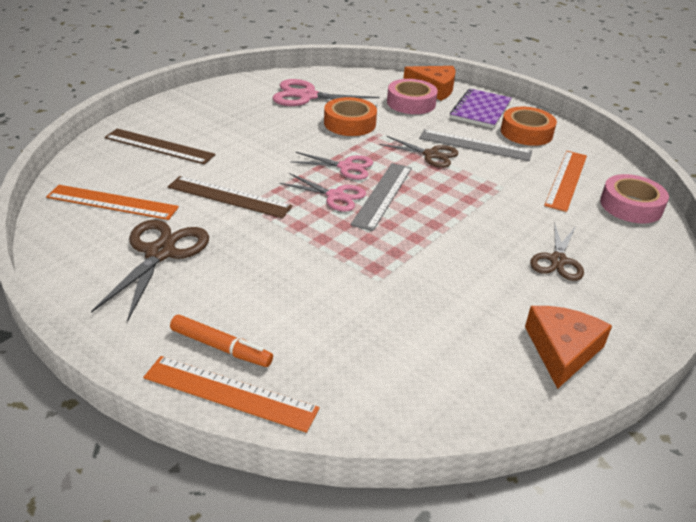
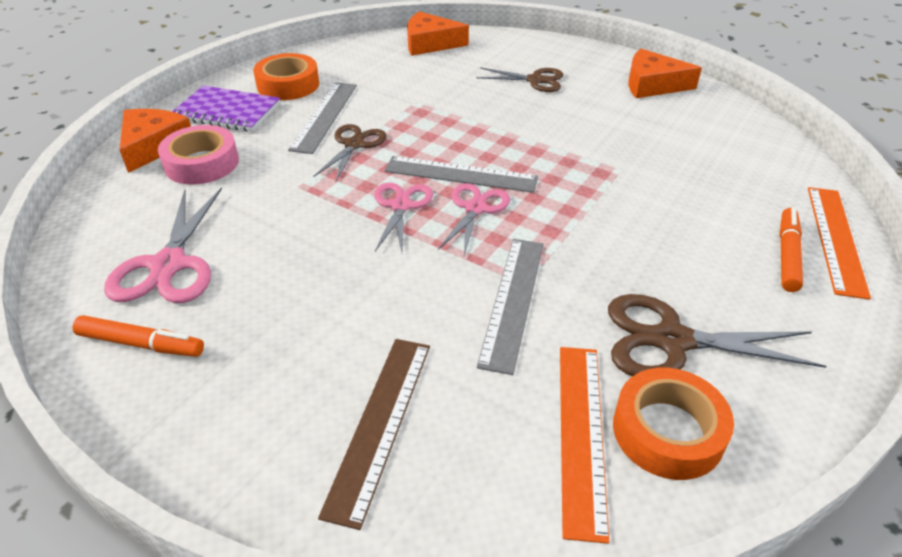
camera: 95 degrees left, 5 degrees up
(229, 197) = (513, 301): brown ruler -> grey ruler
(248, 92) = (141, 344): none -> orange marker
(349, 123) = (271, 212): orange tape -> orange tape (667, 431)
(566, 180) = (391, 69): orange ruler -> none
(631, 206) = (430, 43): pink tape -> orange cheese

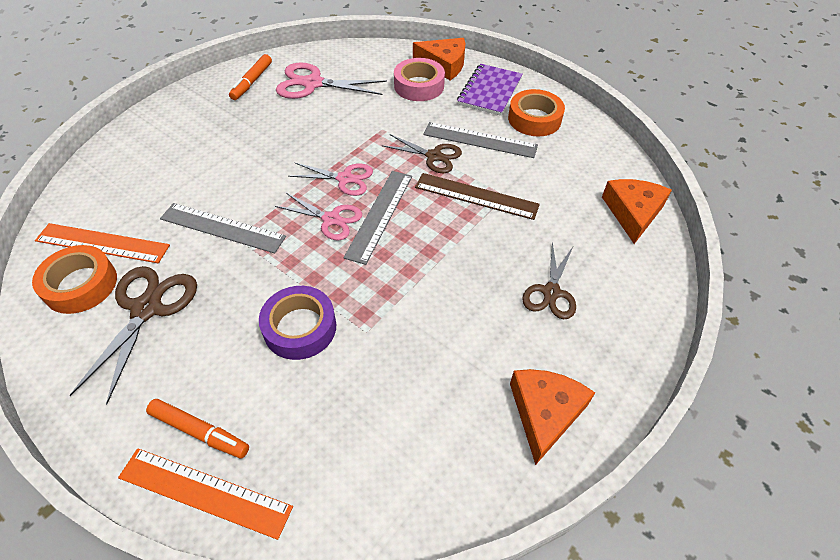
camera: 95 degrees right, 10 degrees up
(379, 424) = (155, 163): brown ruler -> brown ruler (476, 196)
(637, 210) = (300, 327): none -> purple tape

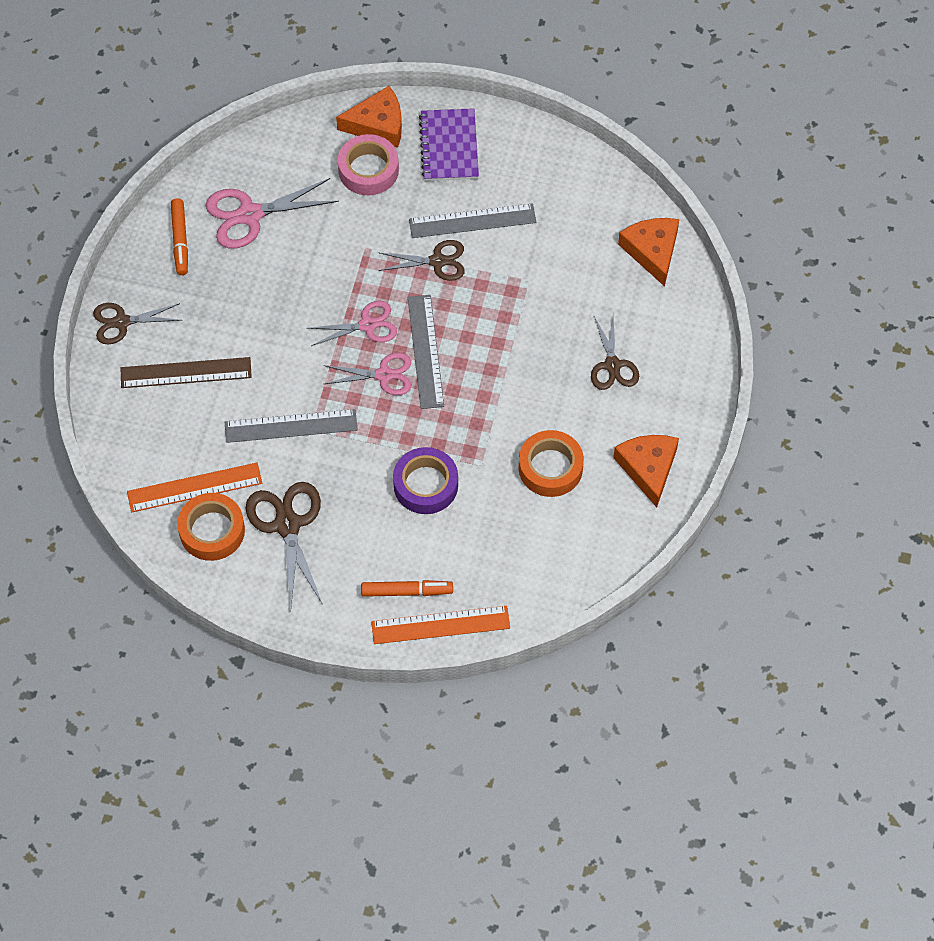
camera: 25 degrees left, 10 degrees up
(166, 113) = (122, 322): none -> brown scissors
(476, 196) = (502, 292): brown ruler -> brown ruler (186, 372)
(534, 119) = (514, 169): orange tape -> orange tape (550, 468)

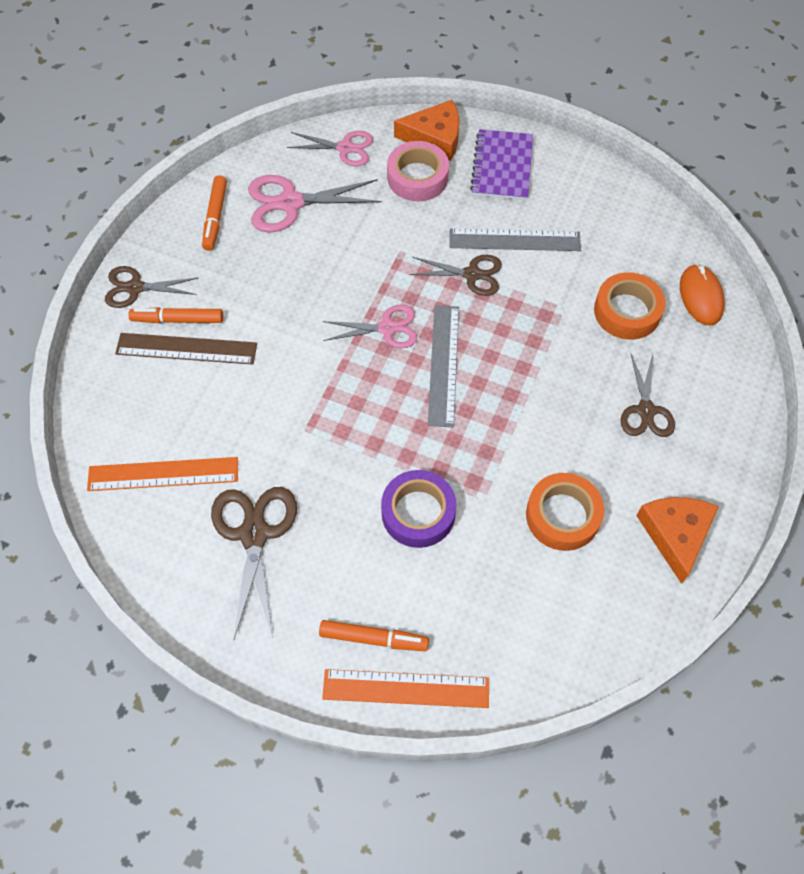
camera: 10 degrees right, 0 degrees up
(170, 347) = (178, 320): none -> orange marker
(212, 531) = (169, 527): orange tape -> orange tape (627, 311)
(291, 426) = (283, 423): grey ruler -> none
(384, 375) = (394, 383): pink scissors -> pink scissors (345, 148)
(652, 251) = (700, 297): orange cheese -> orange mouse

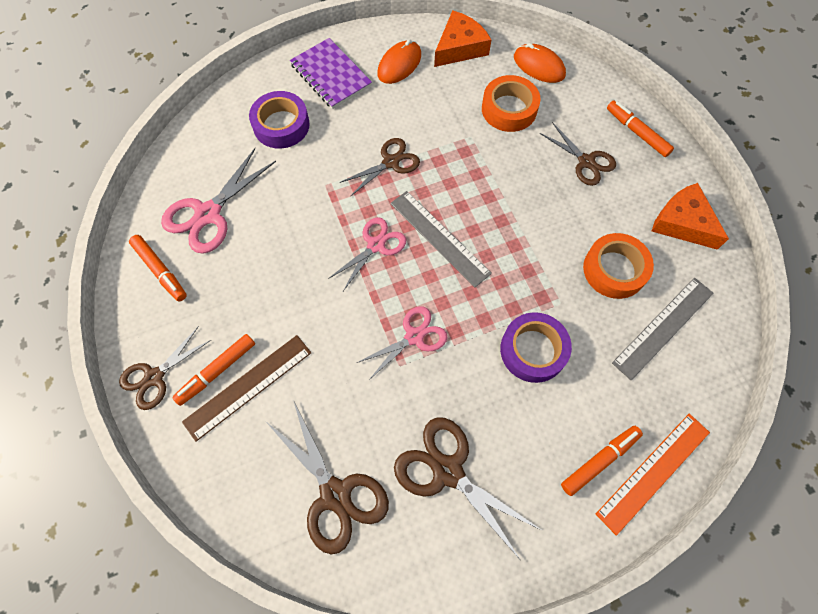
camera: 45 degrees left, 5 degrees up
(163, 474) = (335, 494): orange ruler -> brown scissors
(345, 148) = (205, 143): pink scissors -> pink scissors (414, 336)
(417, 177) = (281, 125): pink tape -> purple tape
(434, 137) = (263, 89): orange cheese -> orange cheese (460, 47)
(514, 240) = (392, 118): grey ruler -> grey ruler (663, 327)
(571, 201) = (399, 64): none -> orange mouse
(727, 425) = (637, 132): none -> orange marker

